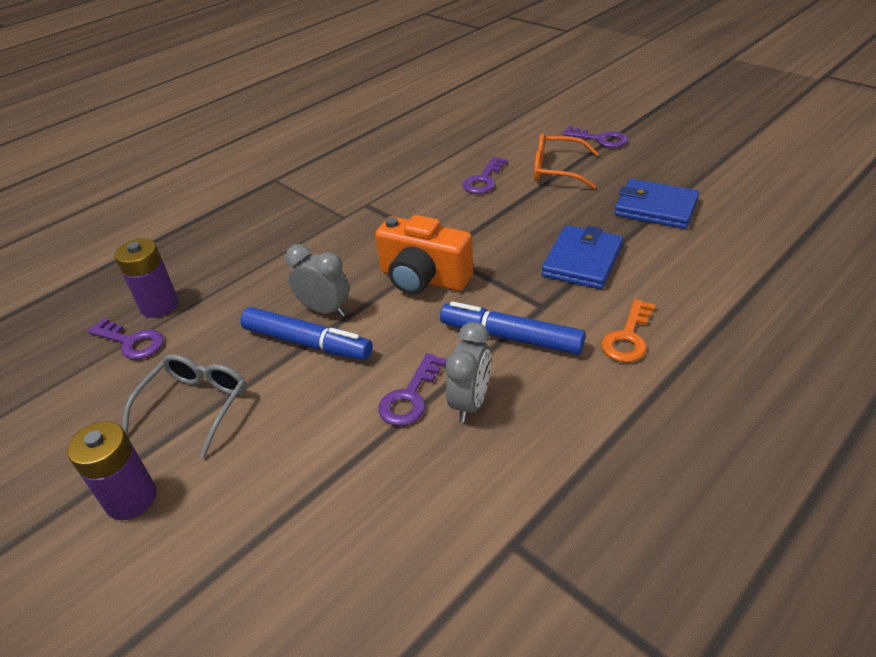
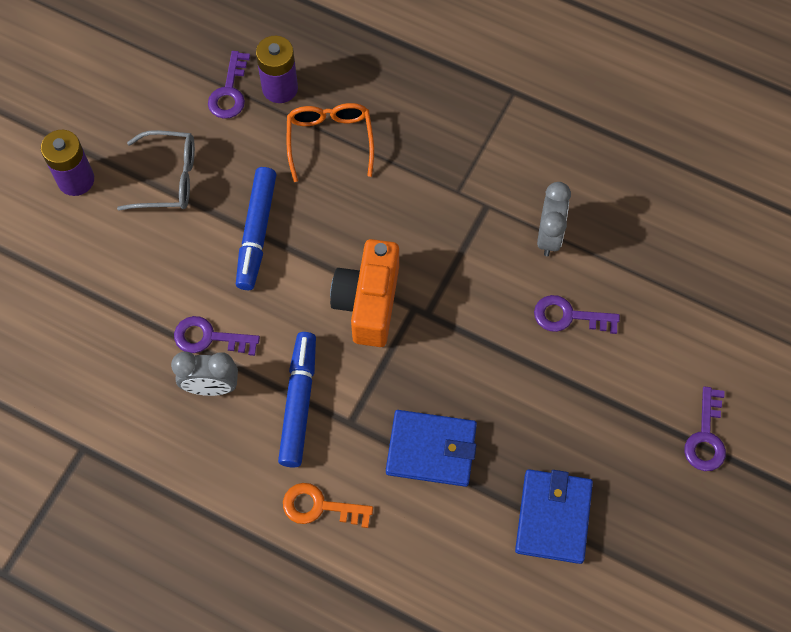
camera: 70 degrees right, 25 degrees up
(325, 310) = (303, 230): grey clock -> grey clock (549, 236)
(556, 170) = (612, 394): orange glasses -> orange glasses (330, 140)

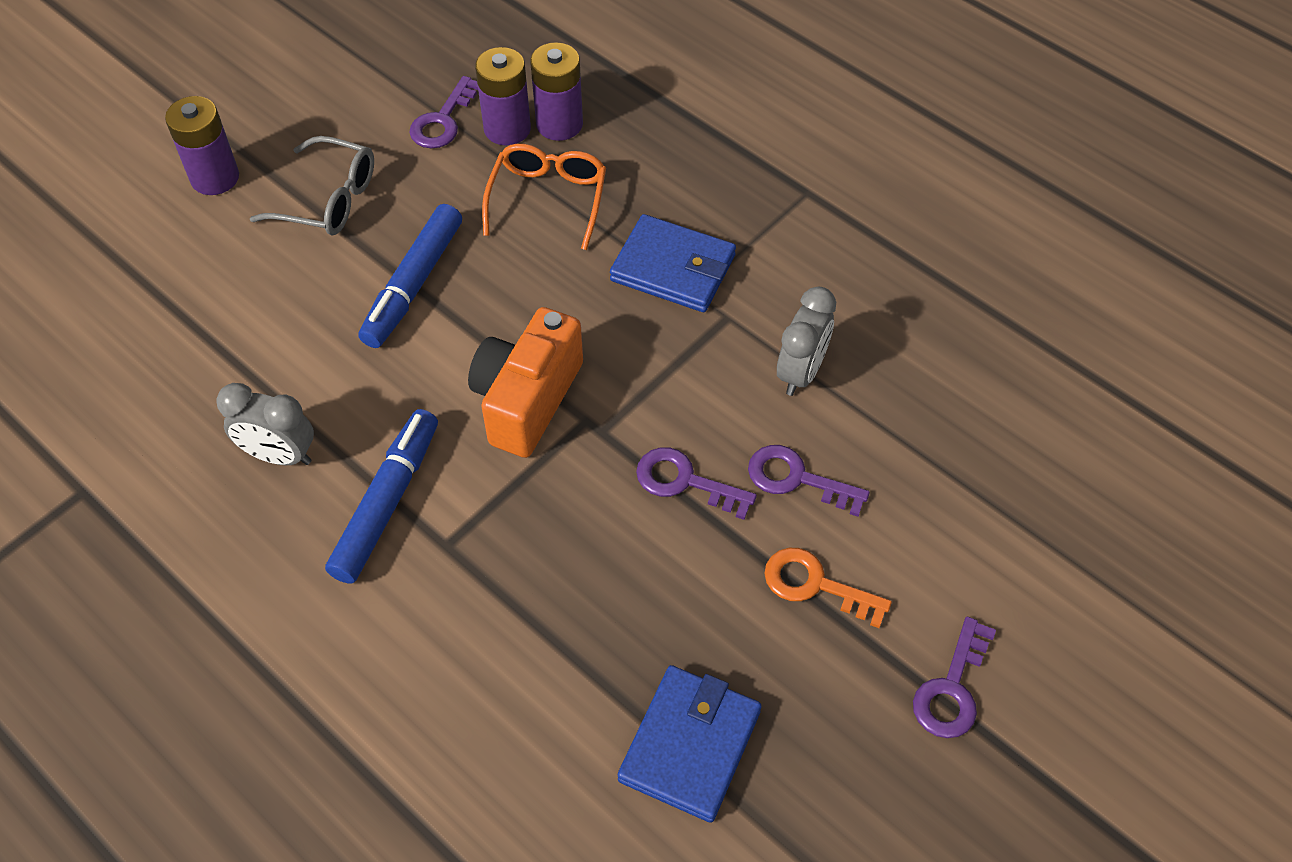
camera: 15 degrees right, 10 degrees down
(209, 337) = (302, 394): purple key -> purple key (685, 481)
(317, 75) = (559, 124): none -> purple battery
(320, 506) = (363, 645): orange key -> orange key (816, 585)
(431, 450) = (545, 608): blue wallet -> blue wallet (673, 268)

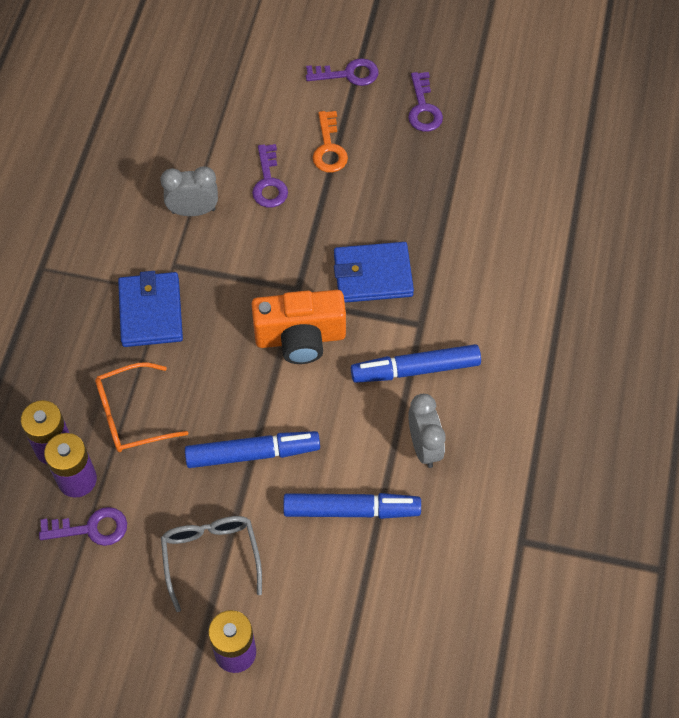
camera: 120 degrees left, 5 degrees up
(269, 343) = (351, 510): none -> blue marker
(685, 481) = (304, 232): purple key -> purple key (423, 108)
(690, 745) = (451, 161): blue wallet -> blue wallet (373, 275)

